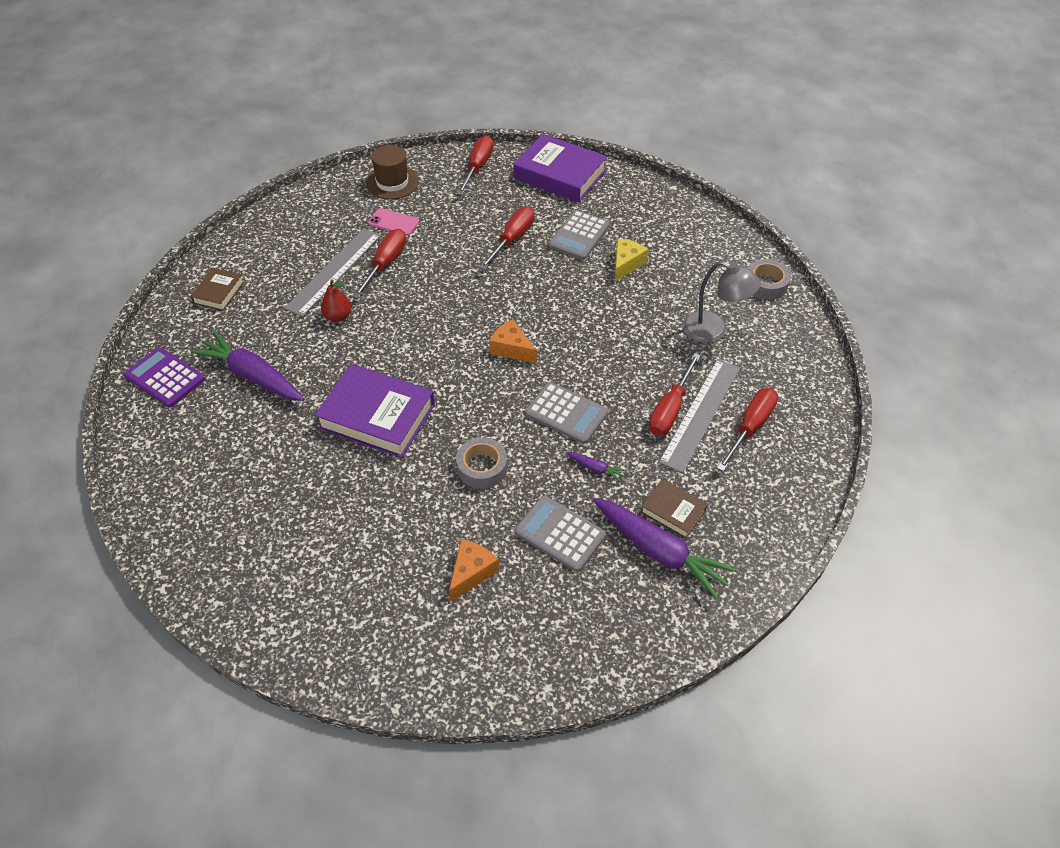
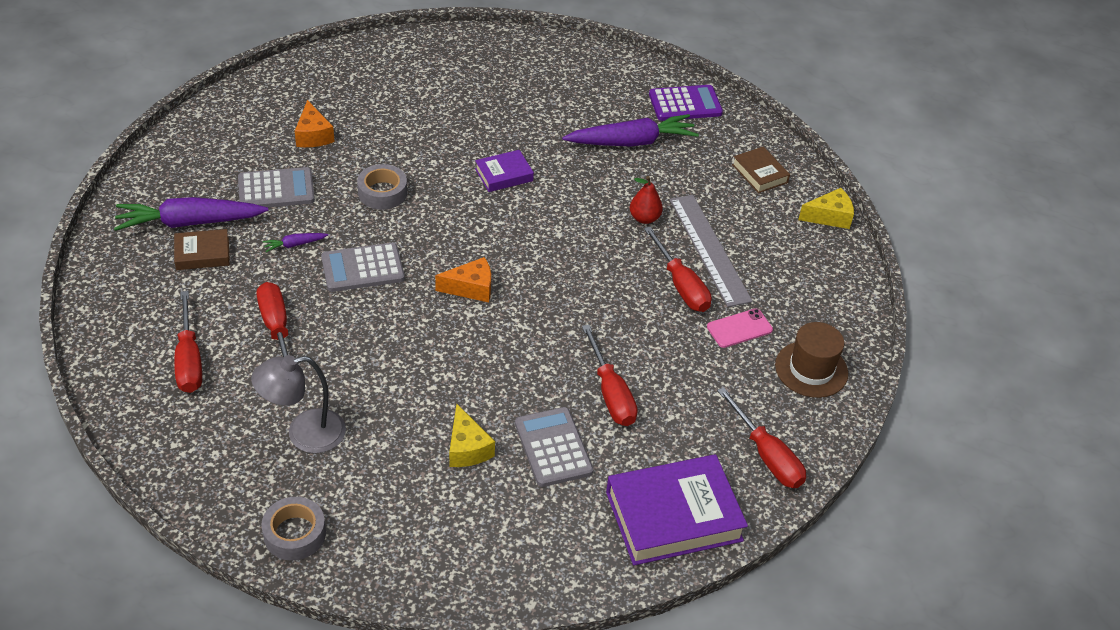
camera: 130 degrees right, 5 degrees down
(234, 240) = (829, 217): none -> yellow cheese
(377, 416) = (504, 175): purple book -> purple book, size x0.52
(700, 413) = (245, 342): grey ruler -> none

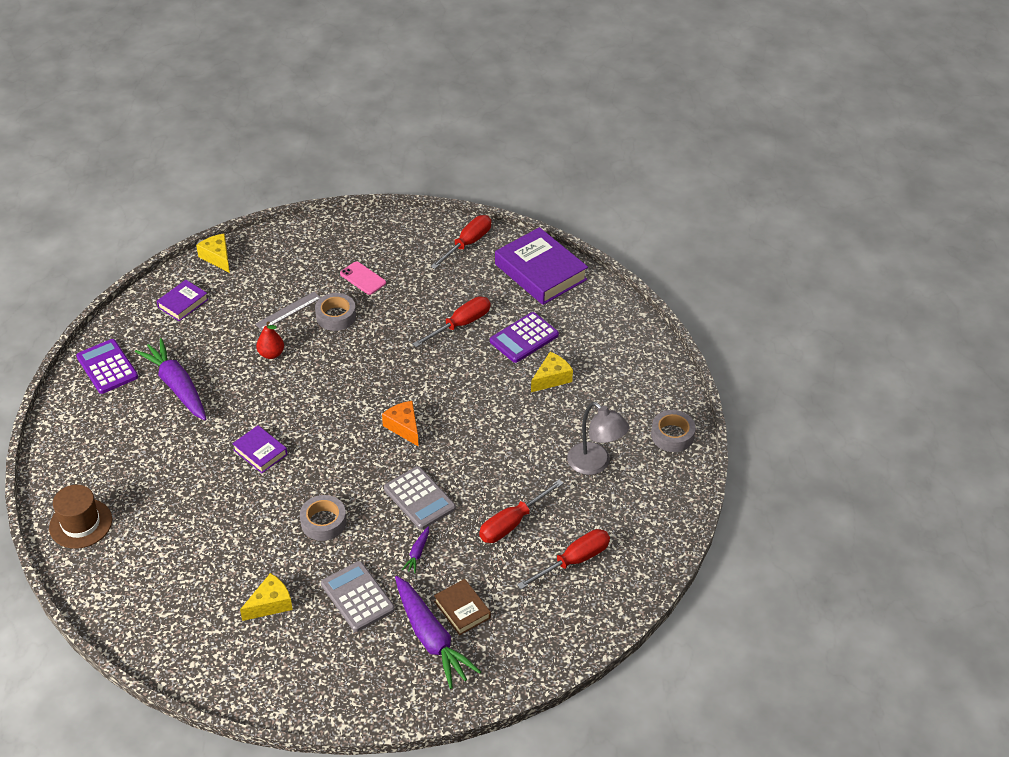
camera: 110 degrees left, 0 degrees up
(294, 245) = (417, 553): purple carrot -> purple carrot turned 60 degrees clockwise
(313, 135) = (270, 604): orange cheese -> yellow cheese
(553, 447) = (524, 338): grey calculator -> purple calculator
(681, 285) = (336, 316): red screwdriver -> grey tape
(709, 249) = (288, 311): grey ruler -> grey ruler, size x0.58
(760, 173) = (183, 303): brown book -> purple book
(811, 369) = (381, 238): brown hat -> brown hat (80, 523)

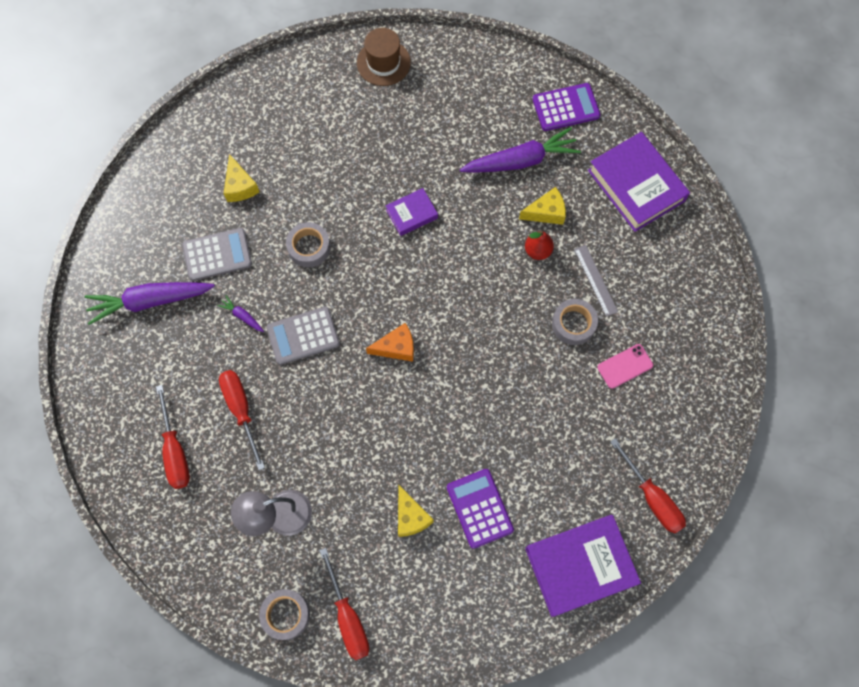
camera: 110 degrees right, 25 degrees up
(183, 303) = (636, 185): purple book -> purple book, size x1.93
(217, 257) = (698, 230): yellow cheese -> yellow cheese (546, 212)
(461, 324) = (522, 447): red screwdriver -> red screwdriver (348, 617)
(462, 610) = (167, 335): brown book -> none

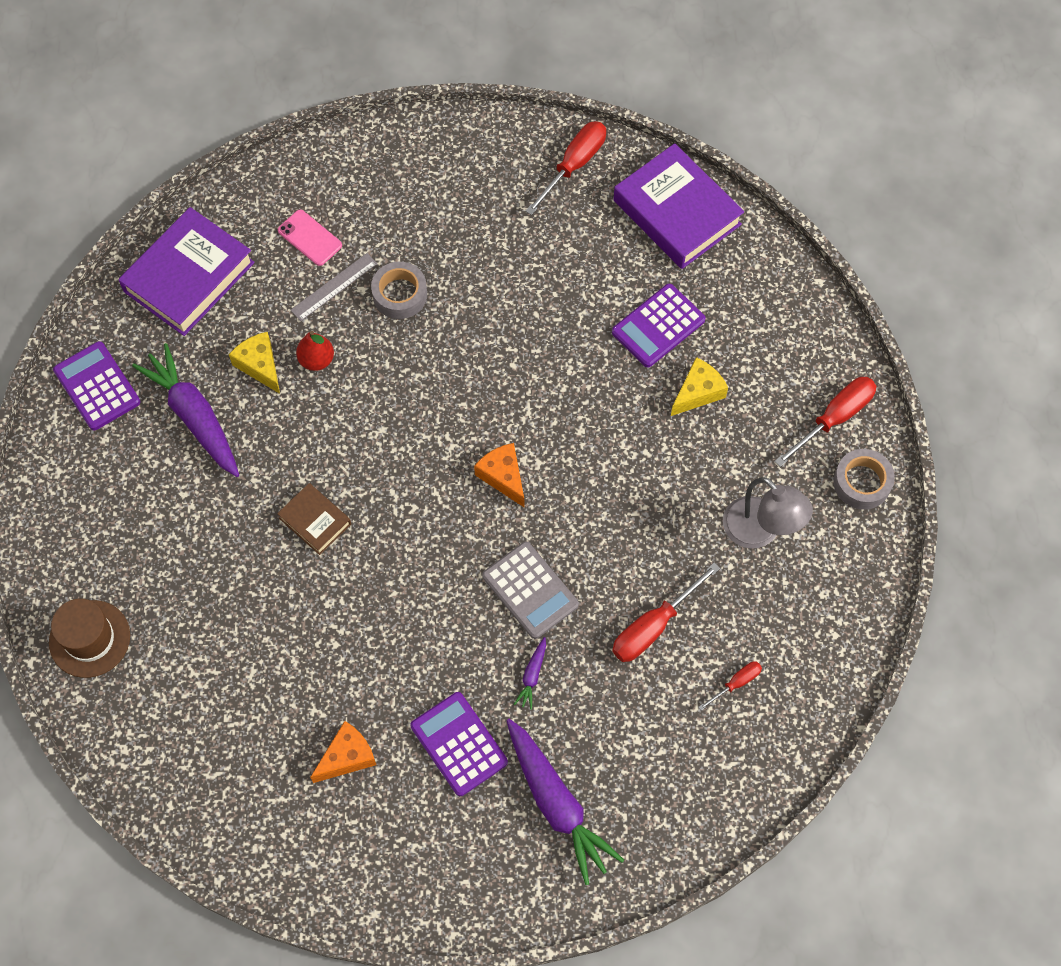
camera: 110 degrees left, 5 degrees down
(175, 451) = (736, 683): red screwdriver -> red screwdriver, size x0.54
(217, 254) = (458, 744): grey calculator -> purple calculator
(240, 186) = (347, 757): yellow cheese -> orange cheese
(309, 247) = (407, 630): grey tape -> none
(411, 214) = (315, 521): purple book -> brown book
(625, 366) = (432, 229): pink phone -> pink phone (309, 238)

